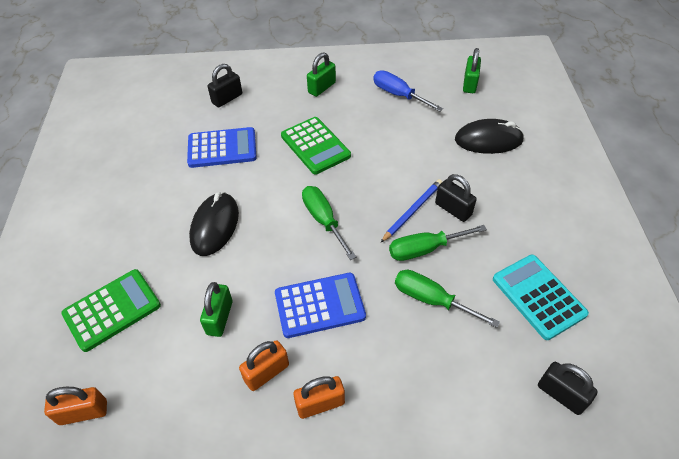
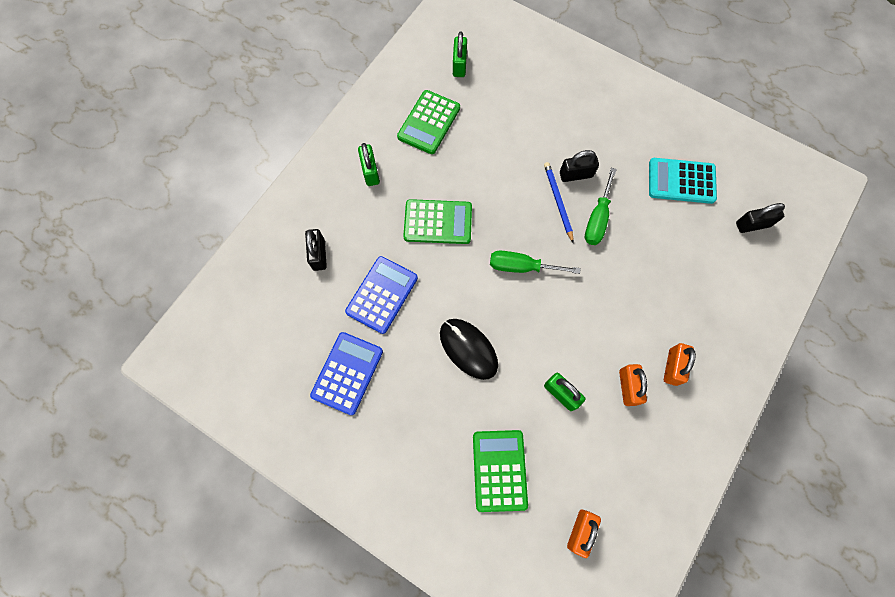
camera: 55 degrees left, 20 degrees up
(319, 305) = (597, 319): blue calculator -> blue calculator (347, 373)
(398, 95) = (429, 122): blue screwdriver -> green calculator
(431, 299) = (641, 245): green screwdriver -> none
(470, 84) = (459, 65): green padlock -> green padlock turned 45 degrees clockwise
(488, 140) = (529, 101): black mouse -> none

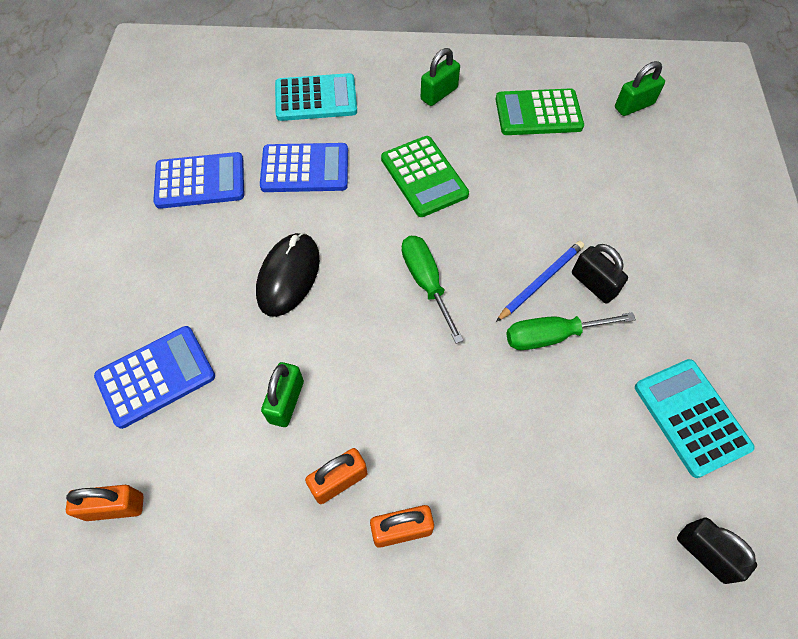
camera: 60 degrees right, 10 degrees down
(319, 255) = (316, 98): black padlock -> turquoise calculator
(499, 470) = (156, 376): green calculator -> blue calculator

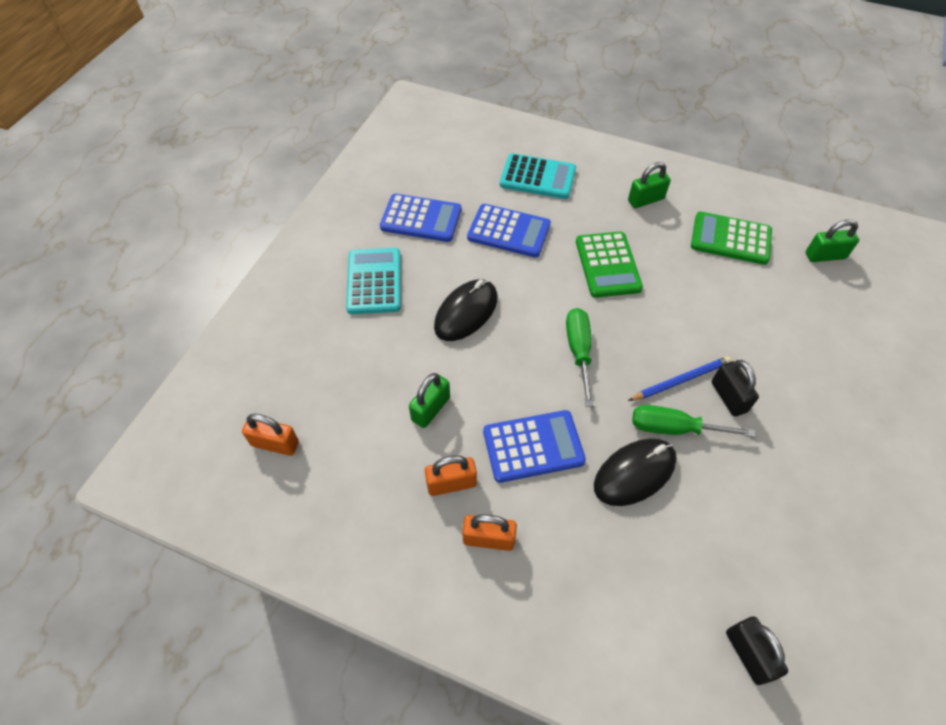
camera: 20 degrees right, 5 degrees down
(156, 376) = (337, 358): blue calculator -> blue calculator (533, 446)
(529, 399) = (634, 473): none -> black mouse
(691, 417) = (778, 537): turquoise calculator -> turquoise calculator (374, 281)

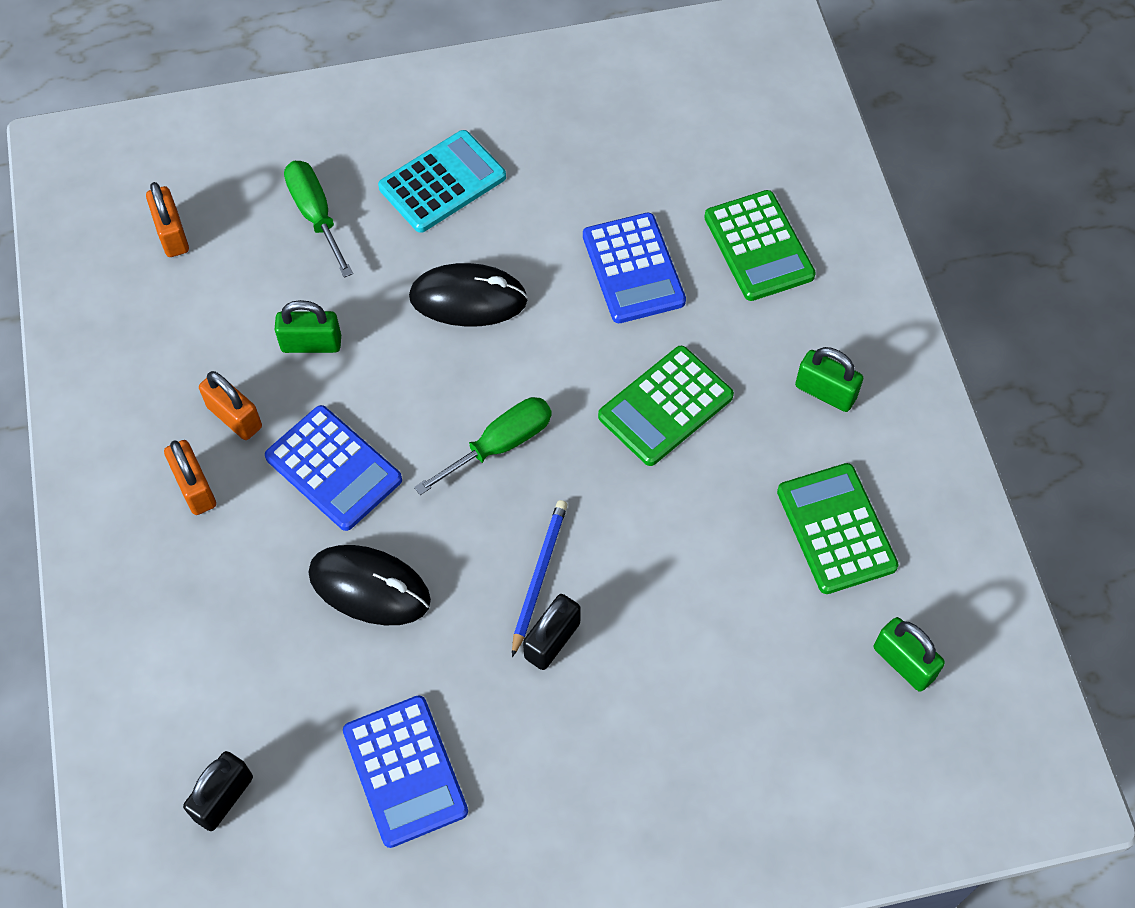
camera: 55 degrees right, 5 degrees up
(421, 219) = (577, 166): blue calculator -> blue calculator (405, 771)
(537, 177) = (758, 246): turquoise calculator -> green calculator
(673, 428) = (461, 600): green screwdriver -> green screwdriver (316, 215)
(680, 380) = (539, 576): blue pencil -> blue pencil turned 105 degrees counterclockwise

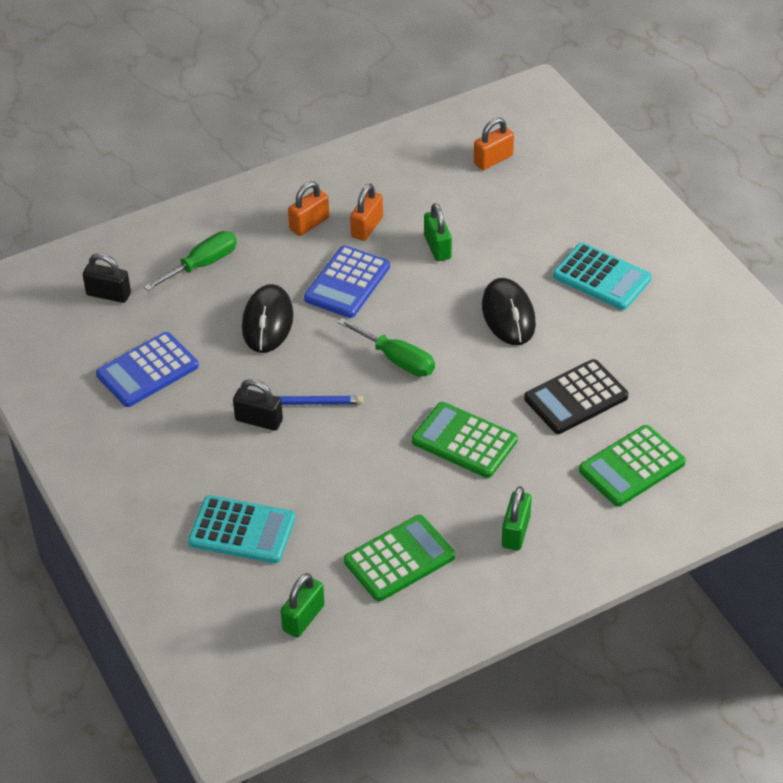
camera: 75 degrees right, 15 degrees down
(316, 215) = (542, 222): green screwdriver -> green screwdriver (202, 265)
(633, 269) = (576, 398): blue calculator -> black calculator
(742, 705) = (242, 530): none -> turquoise calculator

